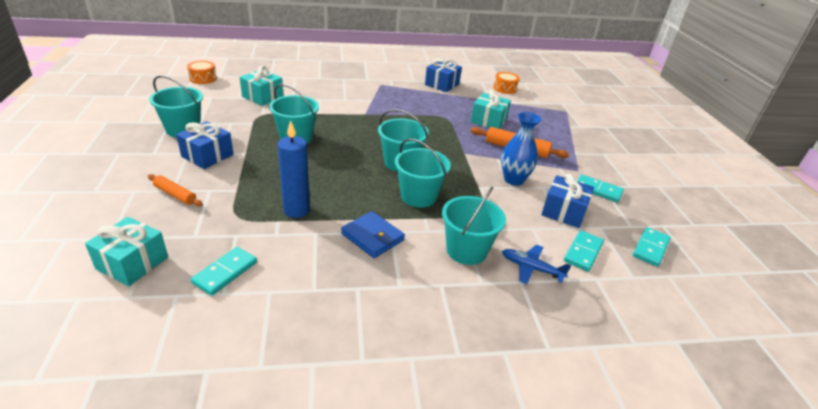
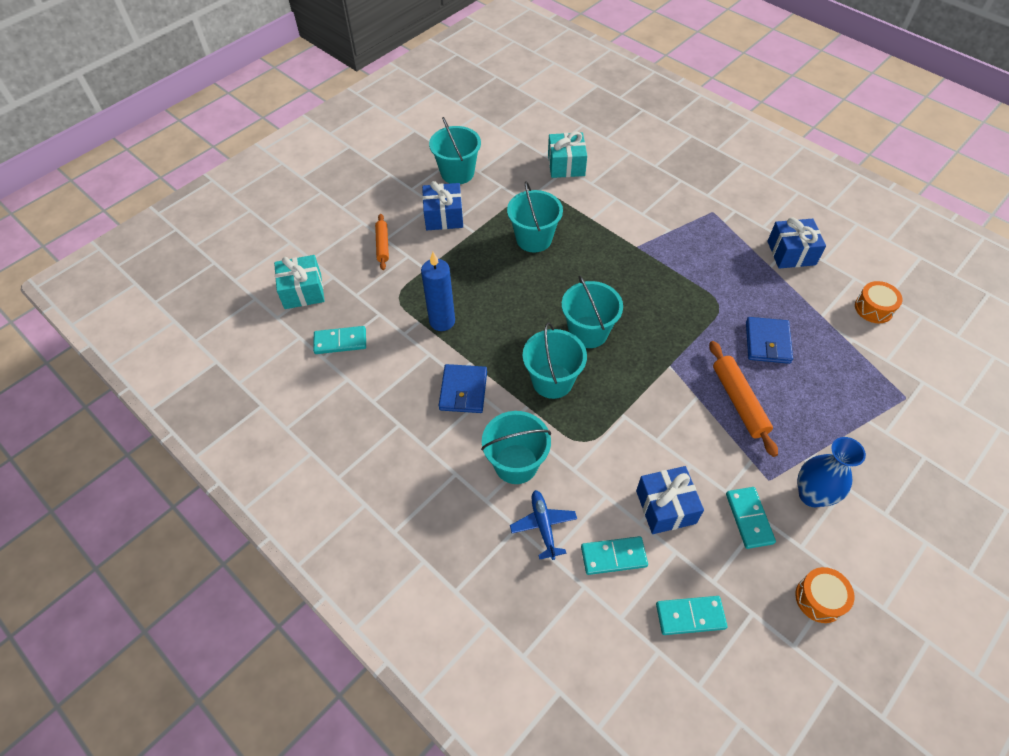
camera: 55 degrees right, 20 degrees up
(203, 78) = (541, 109): orange drum -> orange drum (819, 598)
(488, 120) = (767, 342): turquoise gift -> blue wallet
(513, 180) = (672, 434): blue vase -> blue vase (812, 495)

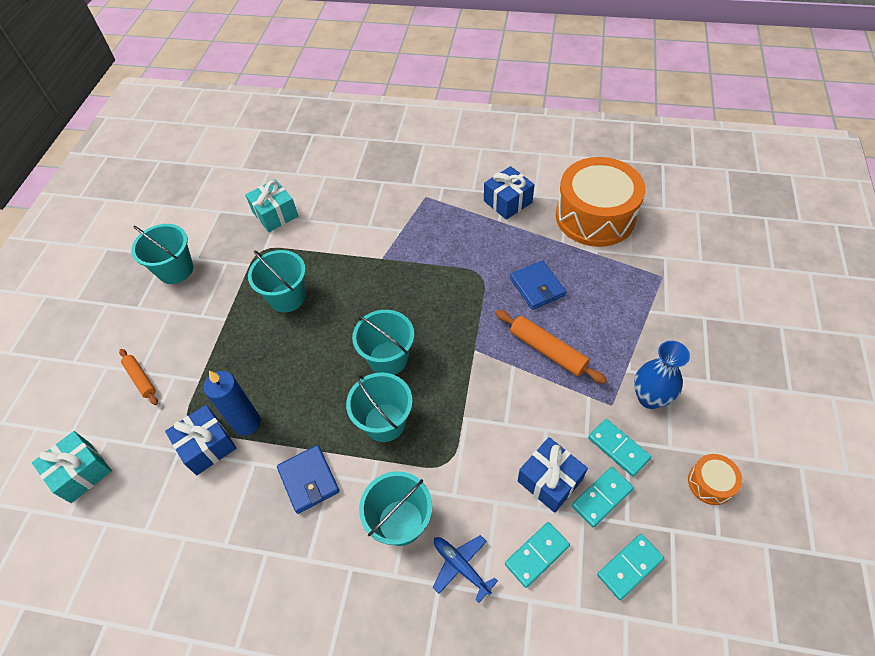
camera: 30 degrees left, 0 degrees up
(340, 341) = (154, 503): turquoise domino -> turquoise domino (601, 497)
(444, 216) = (187, 318): blue gift -> blue gift (207, 446)
(874, 308) = (595, 216): orange drum -> orange drum, size x2.37

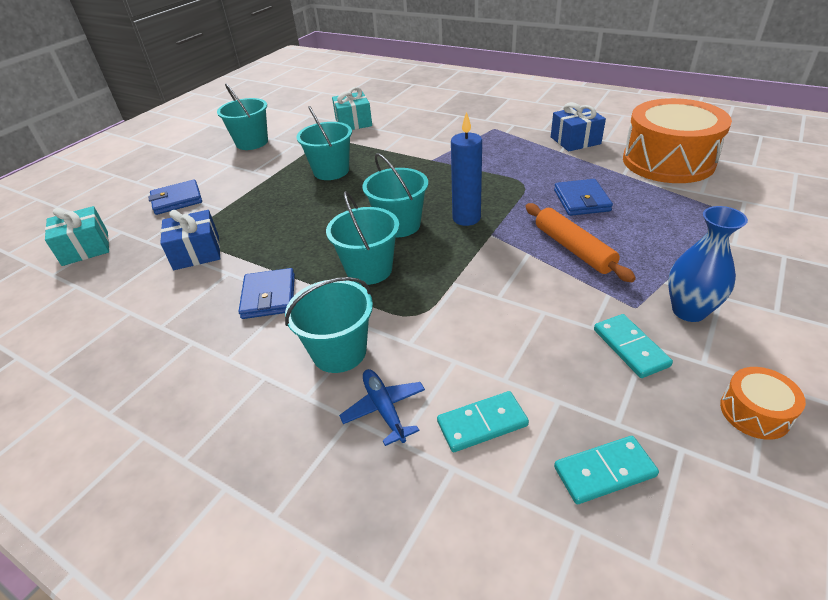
camera: 20 degrees right, 15 degrees down
(141, 379) = (177, 200): orange rolling pin -> blue wallet
(247, 423) = (241, 244): blue candle -> blue candle (466, 218)
(549, 480) = (529, 357): blue gift -> none
(601, 497) = (591, 389): turquoise domino -> none

